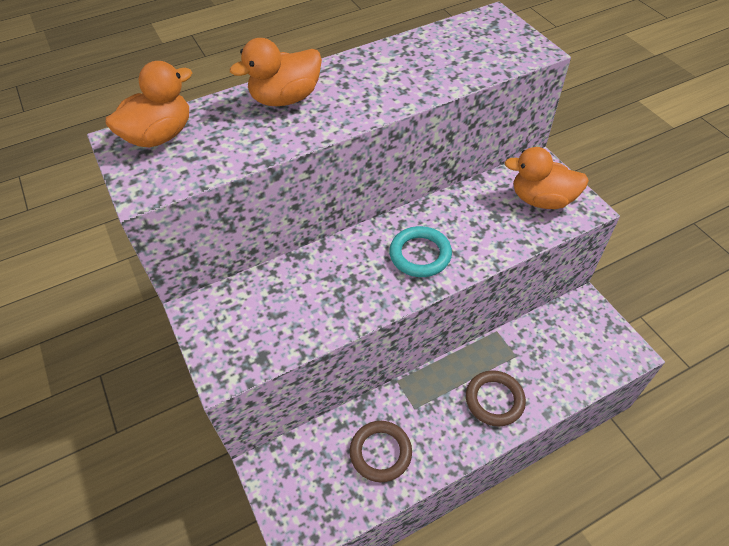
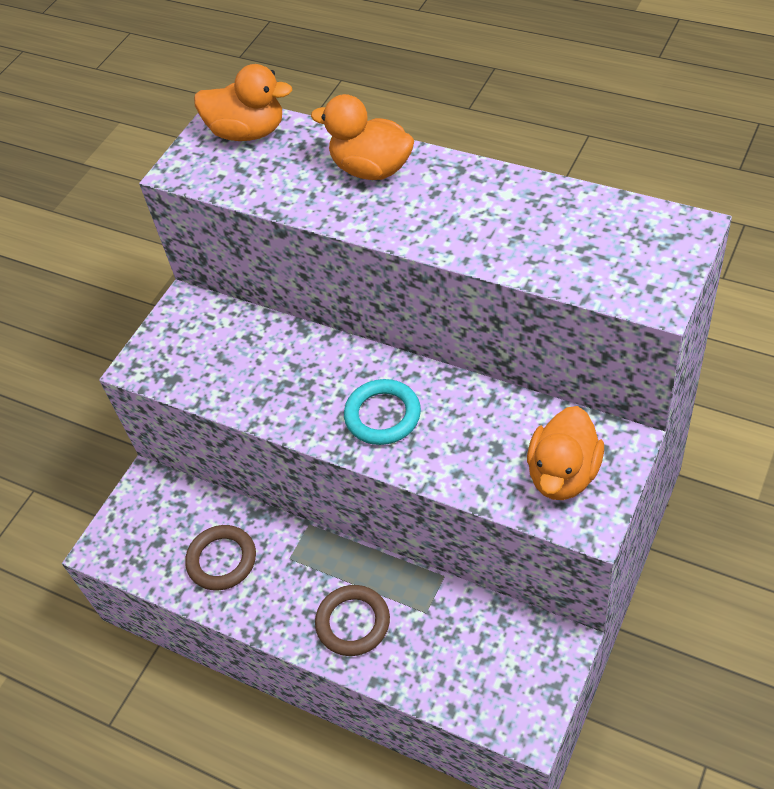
camera: 60 degrees right, 0 degrees up
(541, 200) = (563, 474): orange duck -> orange duck turned 135 degrees counterclockwise

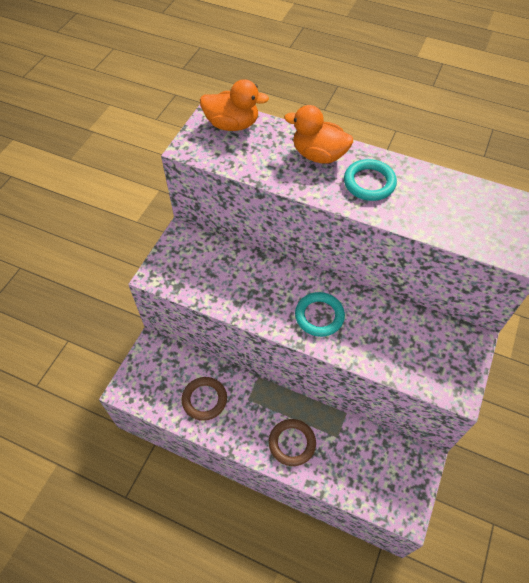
camera: 10 degrees left, 5 degrees up
(443, 205) = (369, 183): none -> turquoise ring
(563, 474) = (439, 360): orange duck -> none

